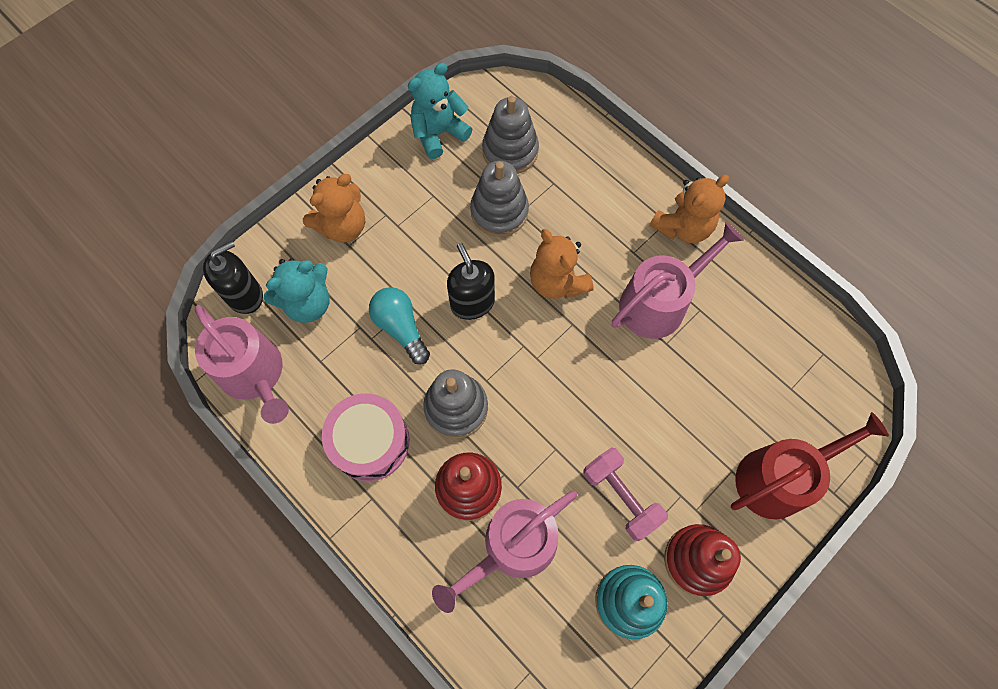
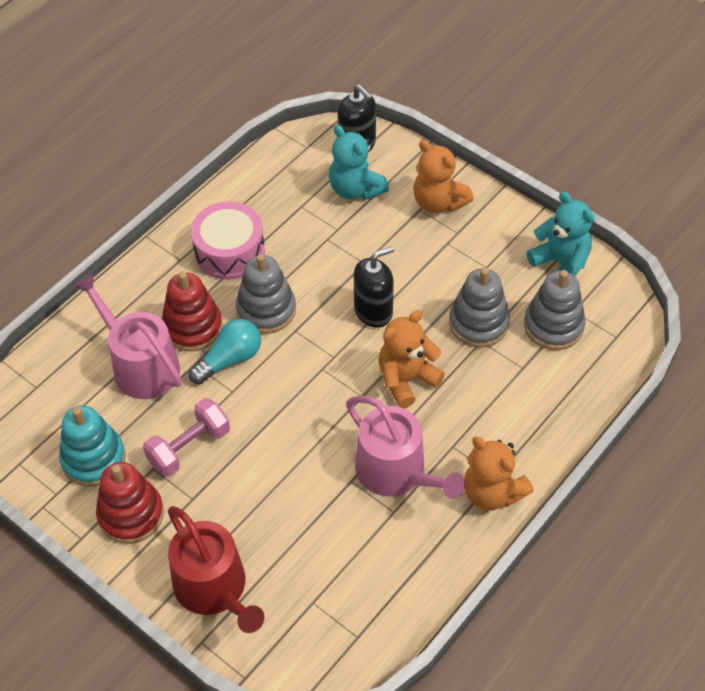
camera: 85 degrees right, 15 degrees down
(254, 375) = (283, 164): pink watering can -> none
(401, 328) = (340, 259): turquoise light bulb -> turquoise light bulb (230, 359)

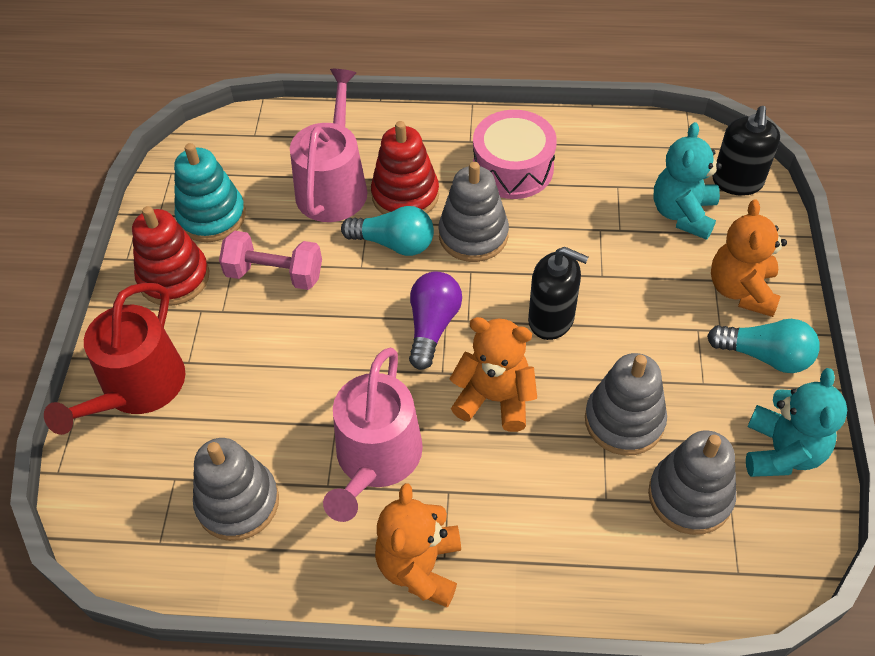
camera: 55 degrees right, 0 degrees up
(321, 379) = (432, 326): none -> purple light bulb
(364, 572) = (238, 502): none -> grey stacking toy
(493, 225) = (765, 356): none -> turquoise light bulb

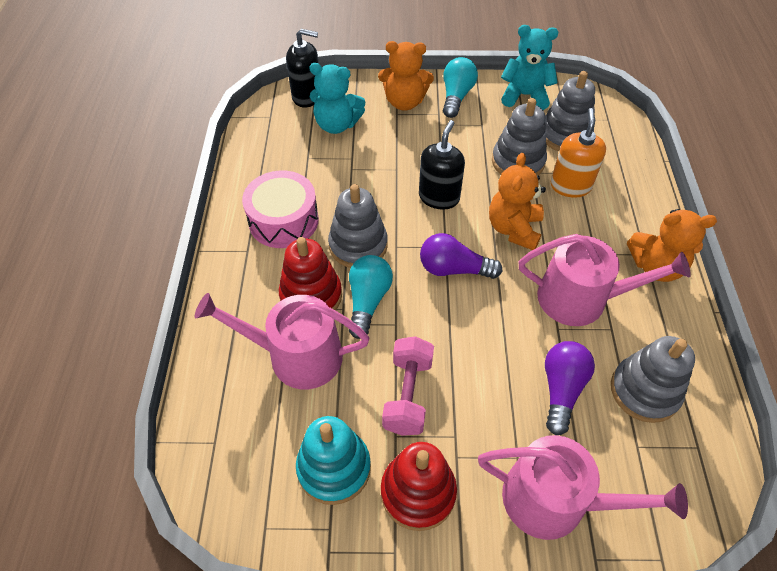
camera: 95 degrees left, 0 degrees up
(137, 388) = (555, 501): red watering can -> pink watering can
(255, 415) = (561, 389): none -> purple light bulb
(576, 483) = (570, 186): none -> orange soap dispenser

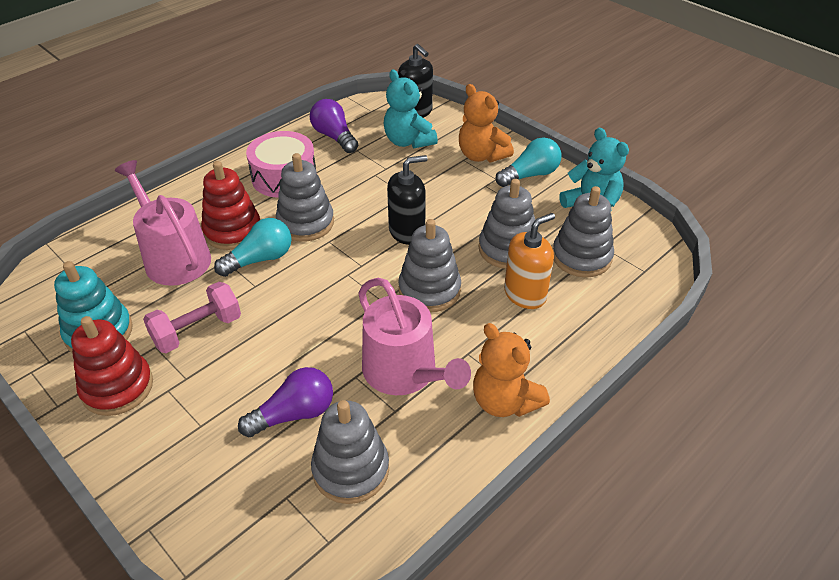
camera: 45 degrees right, 10 degrees down
(454, 269) = (344, 283): purple light bulb -> purple light bulb (334, 137)
(514, 229) = (429, 290): orange teddy bear -> grey stacking toy
(555, 501) = (181, 472): pink watering can -> none

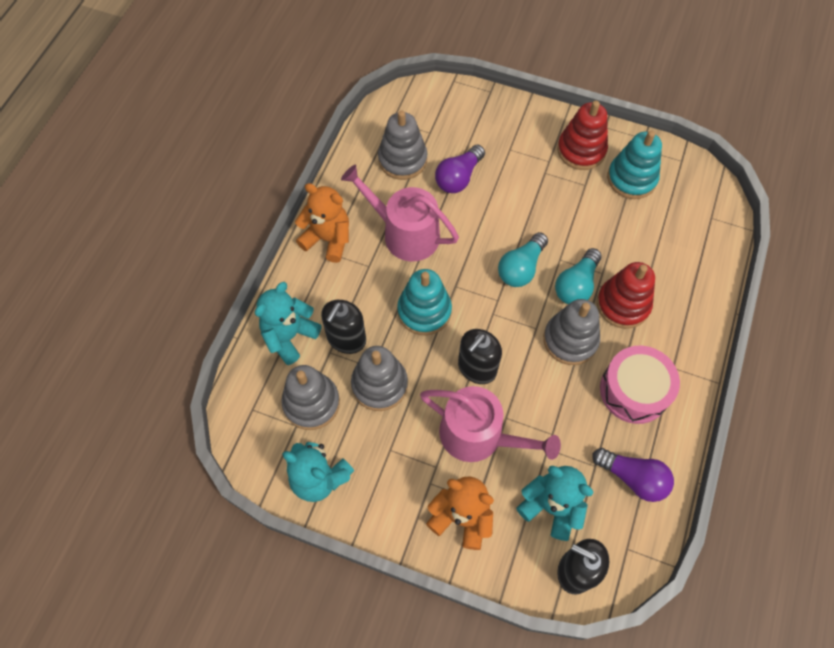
camera: 155 degrees right, 20 degrees up
(173, 257) = (644, 259): pink watering can -> pink watering can (479, 435)
(197, 331) = (568, 207): pink dumbbell -> none
(429, 290) = (424, 311): grey stacking toy -> turquoise stacking toy
(525, 294) = (346, 339): orange soap dispenser -> black soap dispenser
(530, 175) = (397, 505): turquoise light bulb -> turquoise light bulb (521, 268)
(587, 317) = (289, 336): none -> turquoise teddy bear

